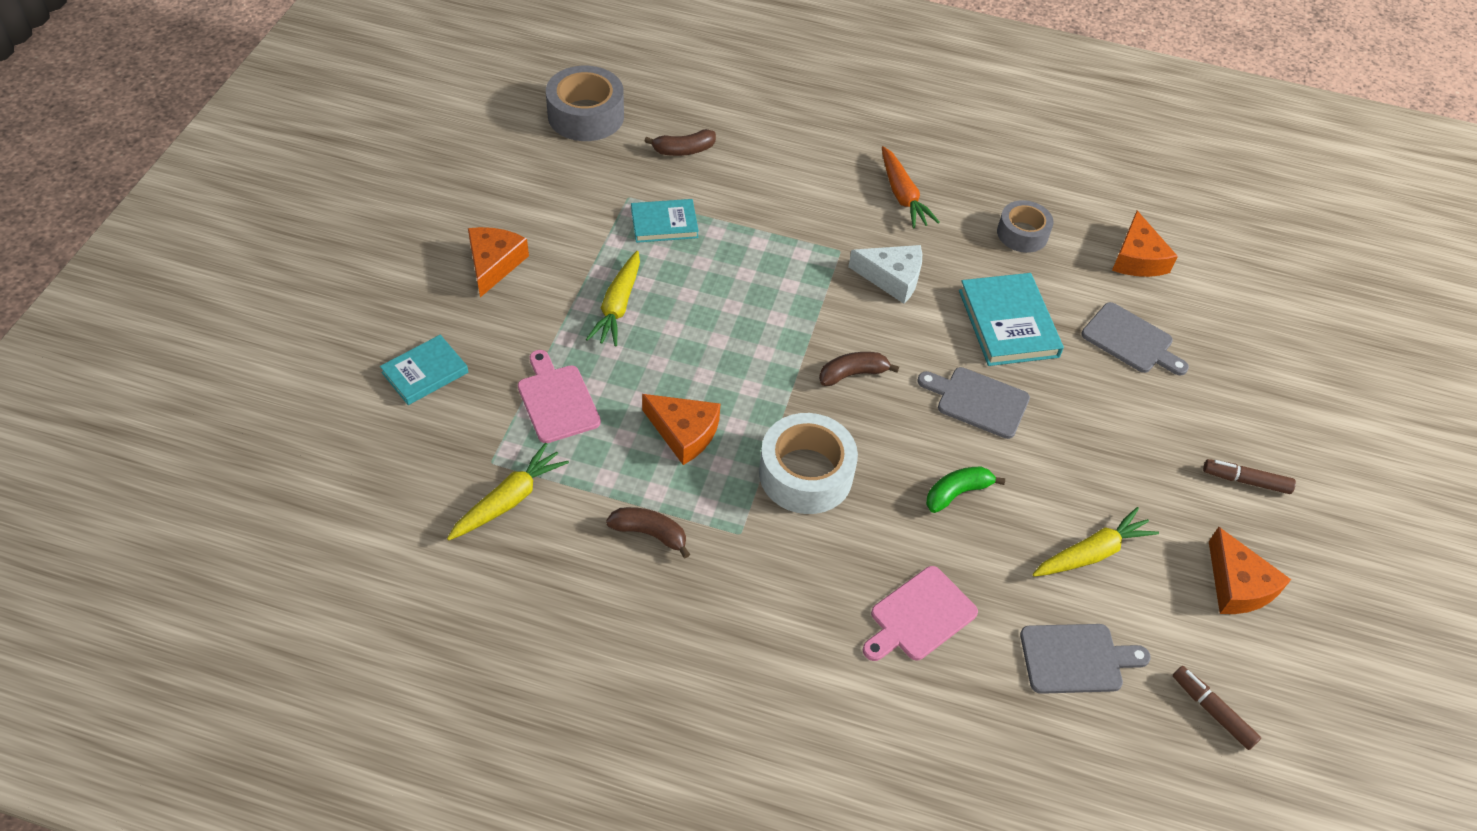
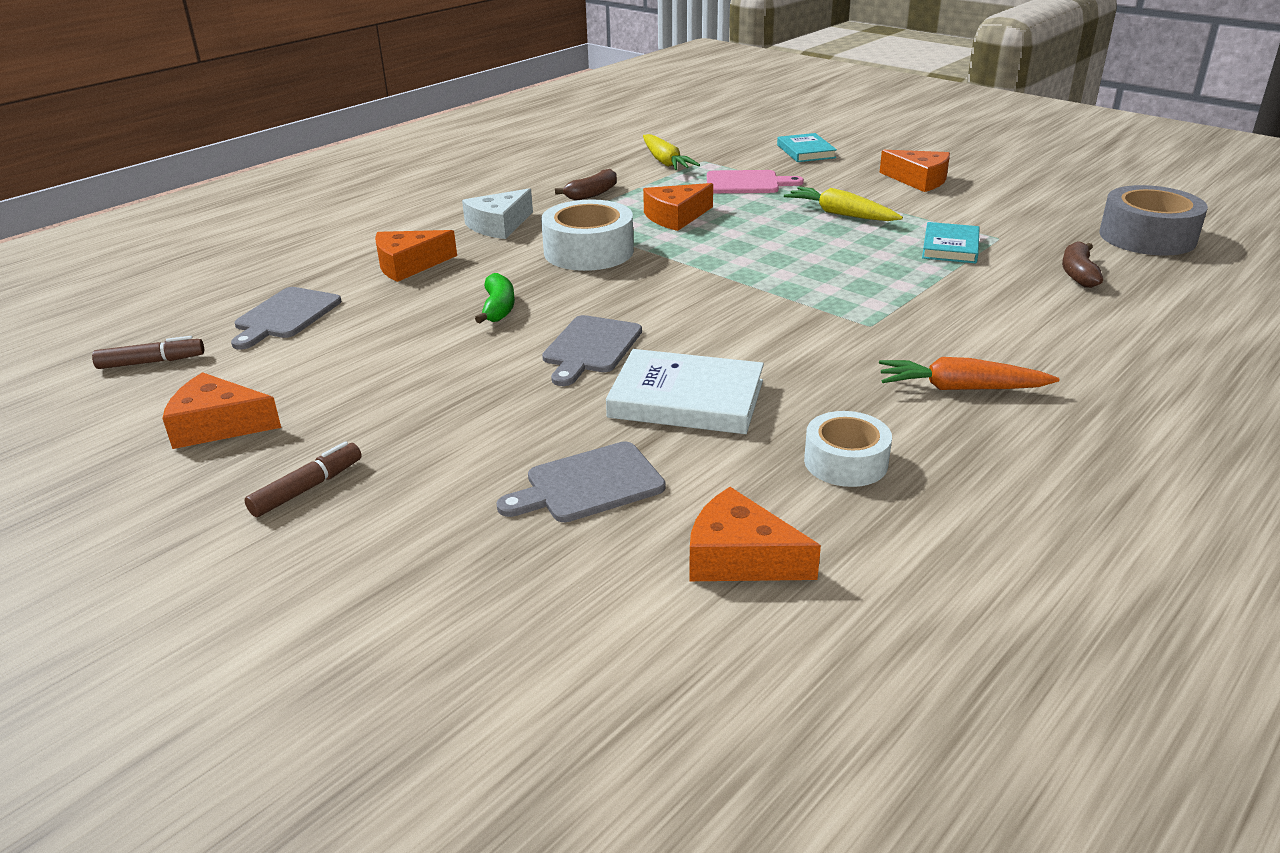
camera: 120 degrees right, 20 degrees down
(852, 374) = (682, 293): brown banana -> none
(892, 278) = (807, 345): white cheese -> white cheese (499, 225)
(919, 616) = (409, 265): pink cutting board -> orange cheese
(978, 401) = (591, 348): grey cutting board -> grey cutting board turned 150 degrees clockwise
(1008, 323) = (686, 399): turquoise book -> white book
(1022, 234) = (845, 462): grey tape -> white tape
(1091, 553) = (359, 355): yellow carrot -> none

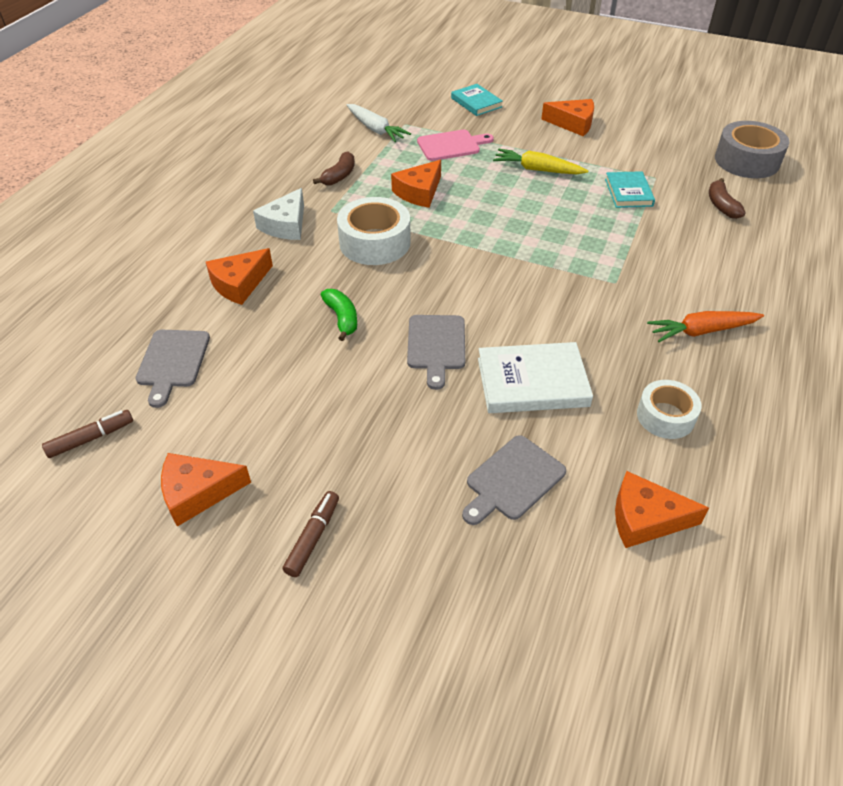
camera: 20 degrees left, 15 degrees up
(665, 161) = (375, 129): yellow carrot -> white carrot

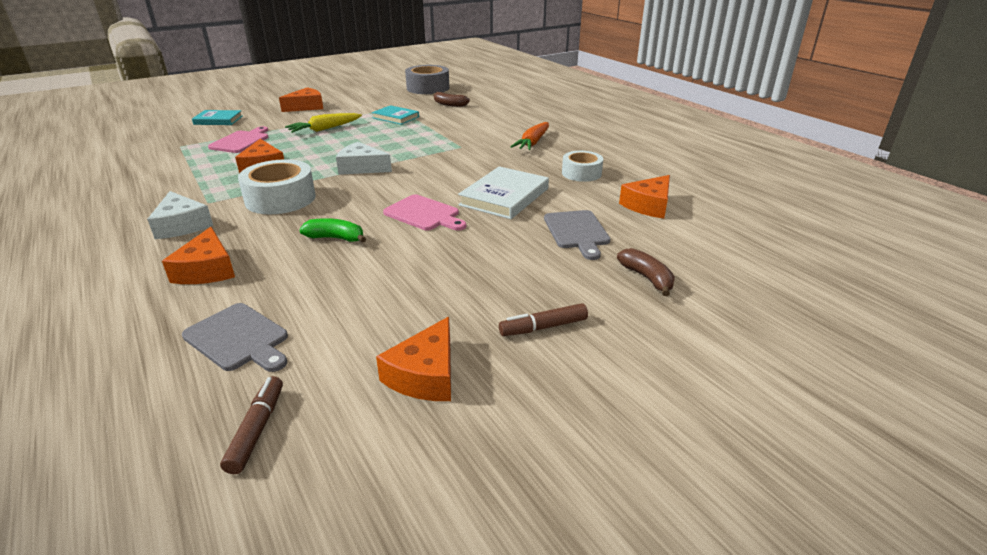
camera: 55 degrees left, 15 degrees down
(313, 537) = (543, 327): brown marker -> brown marker turned 75 degrees counterclockwise
(339, 176) = (177, 186): brown banana -> brown banana (647, 278)
(375, 129) = (159, 156): white carrot -> none
(436, 345) = (424, 214): grey cutting board -> pink cutting board
(484, 247) = (361, 168): none -> white cheese

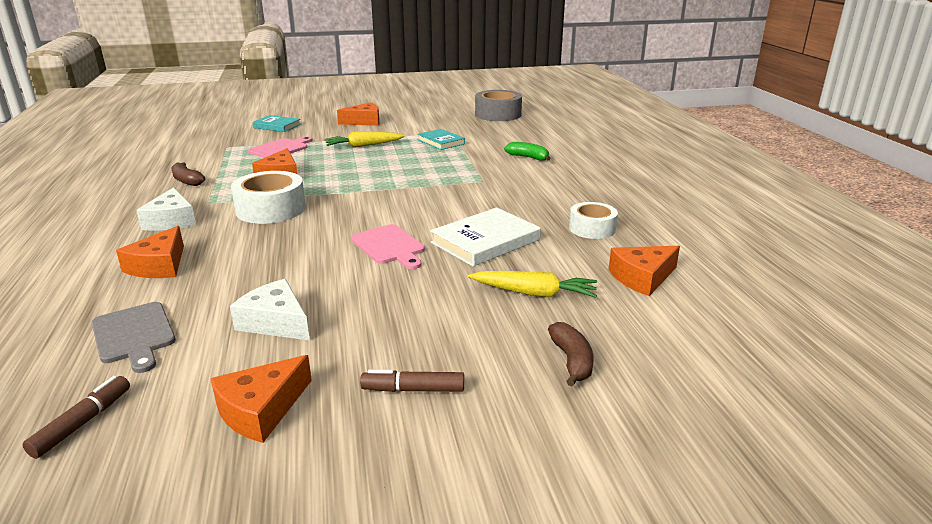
camera: 20 degrees right, 5 degrees down
(335, 238) = (288, 256): green banana -> green banana (528, 157)
(361, 168) = (367, 189): white cheese -> white cheese (275, 322)
(449, 104) = (506, 134): brown banana -> brown banana (187, 181)
(533, 142) = (564, 186): orange carrot -> none
(577, 232) = (534, 293): grey cutting board -> yellow carrot

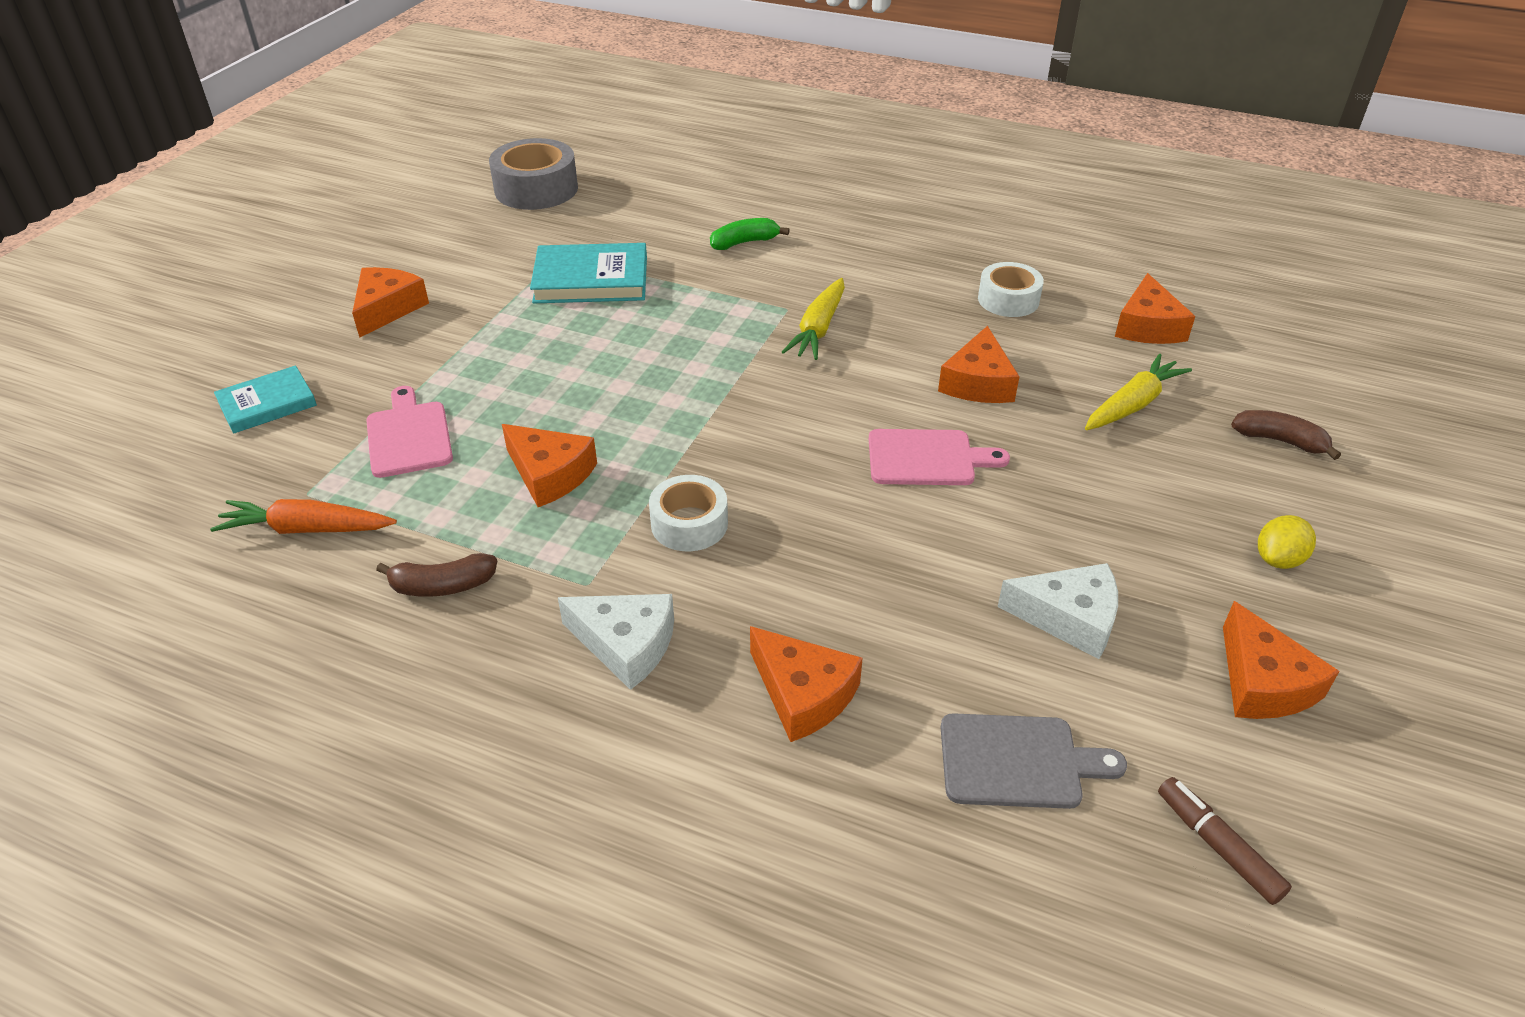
camera: 55 degrees left, 15 degrees up
(205, 153) = (307, 529): none -> orange carrot
(271, 209) = (689, 524): white tape -> white tape, size x0.64
(275, 322) = (1069, 618): white cheese -> white cheese turned 150 degrees counterclockwise
(363, 146) = (513, 350): yellow carrot -> yellow carrot (818, 329)
(413, 389) = (1278, 559): brown marker -> yellow lemon
(441, 142) = (591, 280): turquoise book -> turquoise book, size x1.54
(485, 241) = (978, 382): white book -> orange cheese

